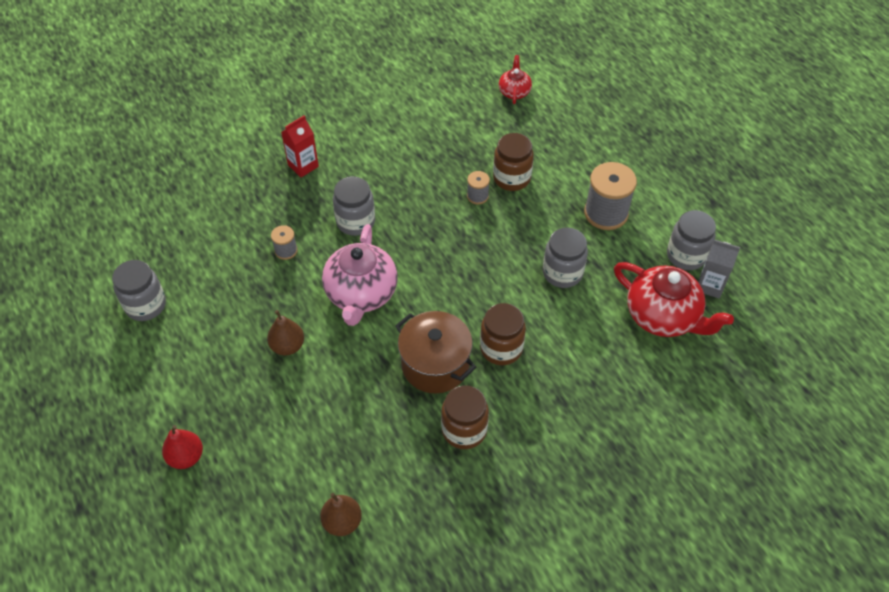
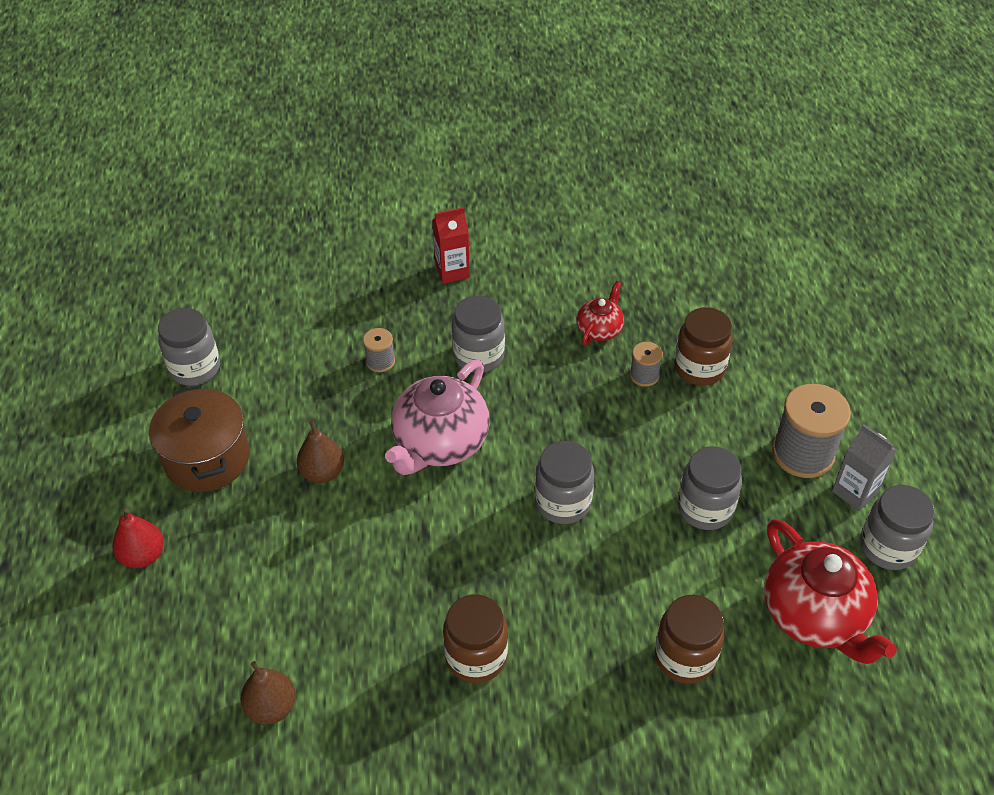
camera: 25 degrees right, 5 degrees down
(435, 365) = (483, 561): brown pot -> brown pot (207, 458)
(468, 304) = (563, 502): none -> grey jar
(501, 348) = (576, 573): brown jar -> brown jar (685, 657)
(514, 92) = (757, 264): red teapot -> red teapot (599, 329)
(710, 285) = (903, 599): grey carton -> grey carton (855, 492)

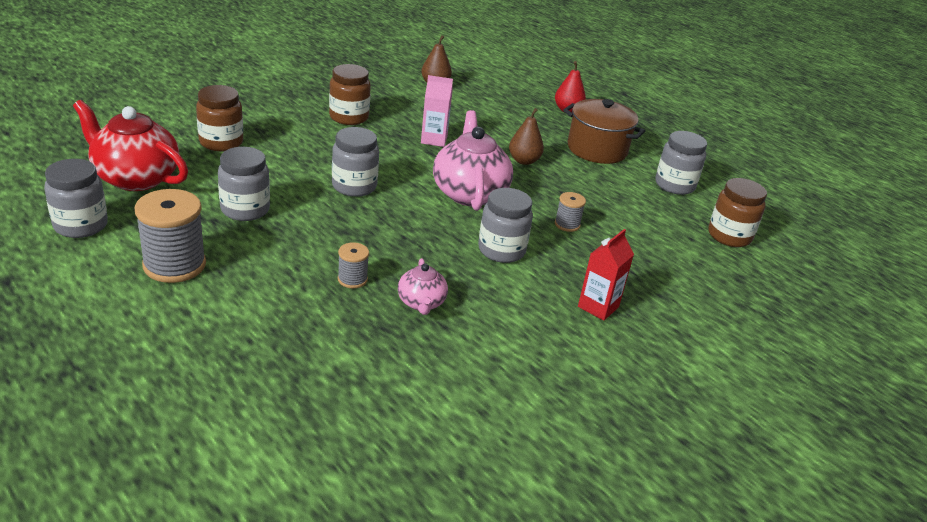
camera: 140 degrees right, 15 degrees down
(398, 557) = (434, 140): none -> pink carton
(599, 329) = (421, 303): red teapot -> pink teapot
(699, 368) = (305, 301): brown jar -> brown jar (729, 236)
(855, 492) = (117, 252): grey carton -> none

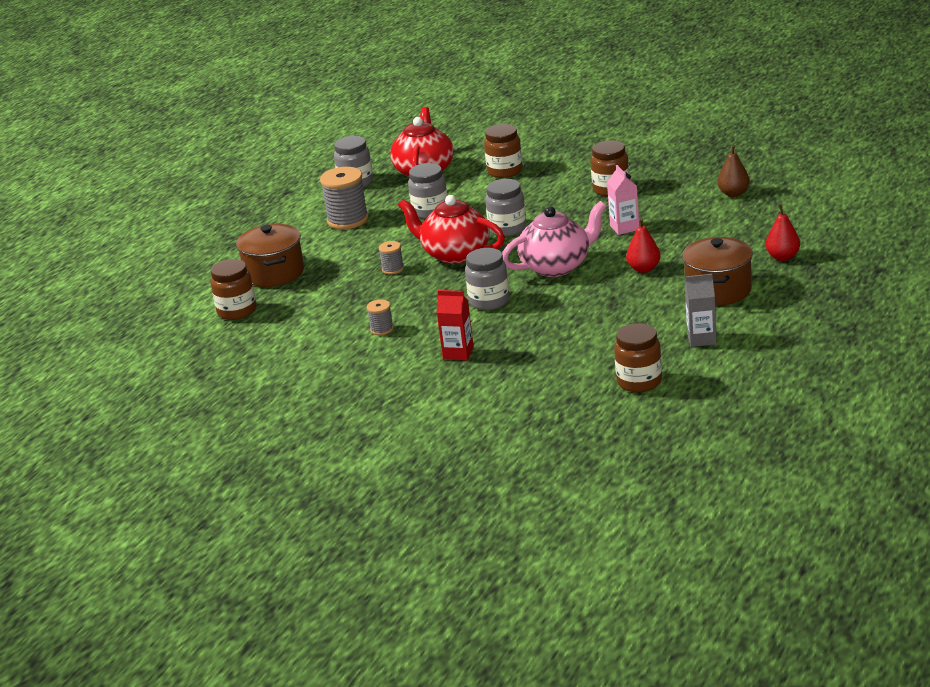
camera: 75 degrees right, 5 degrees down
(239, 370) = (274, 273): none -> brown pot
(310, 443) = (237, 311): none -> brown jar
(369, 231) = (455, 254): none -> red teapot
(421, 303) = (392, 297): pink teapot -> none
(524, 161) = (644, 269): brown pear -> red pear
(567, 224) = (560, 313): grey spool -> grey spool (382, 329)
(674, 185) = (701, 339): grey jar -> grey carton

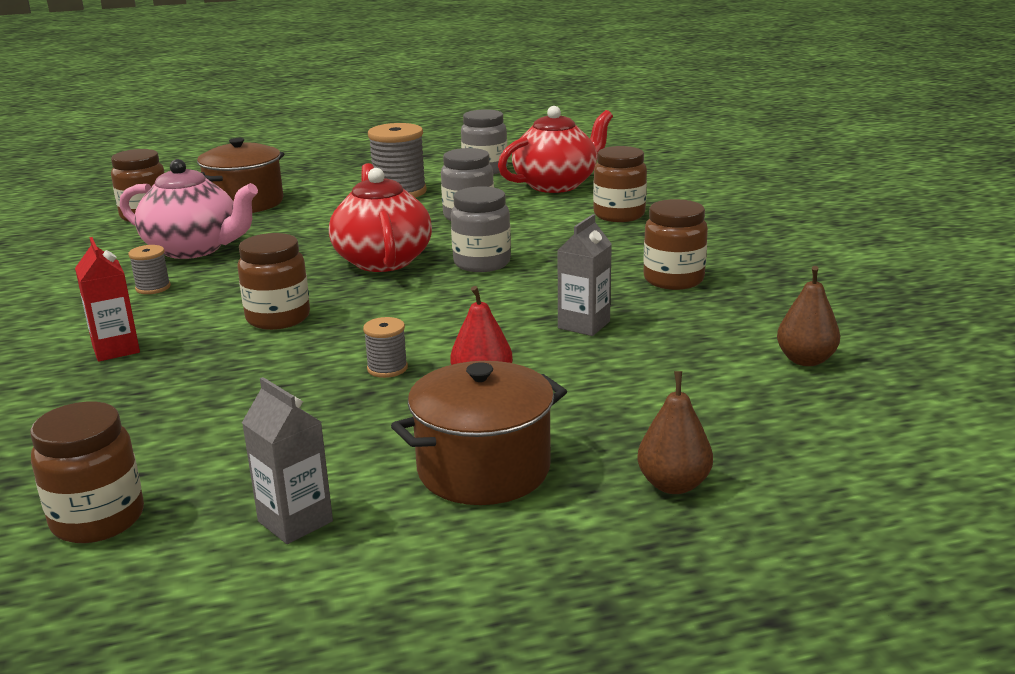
camera: 45 degrees right, 5 degrees down
(393, 269) = (310, 245): grey spool -> grey spool (387, 368)
(489, 301) = (278, 318): grey jar -> brown jar
(557, 266) = (418, 323): pink teapot -> pink teapot (194, 249)
(624, 228) = (584, 325): pink carton -> grey carton
(783, 257) = (673, 484): red pear -> brown pear

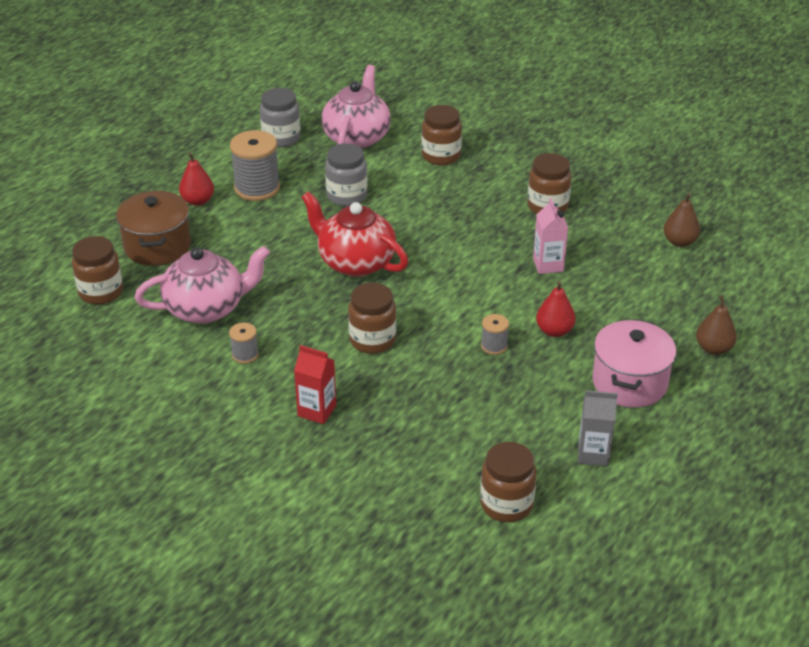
camera: 40 degrees left, 15 degrees up
(335, 187) = (198, 201): none -> red pear
(482, 263) = (421, 238): grey jar -> none
(483, 469) = (629, 383): brown pot -> pink pot
(556, 185) = (357, 137): red teapot -> pink teapot
(584, 325) = (548, 265): grey carton -> pink carton

